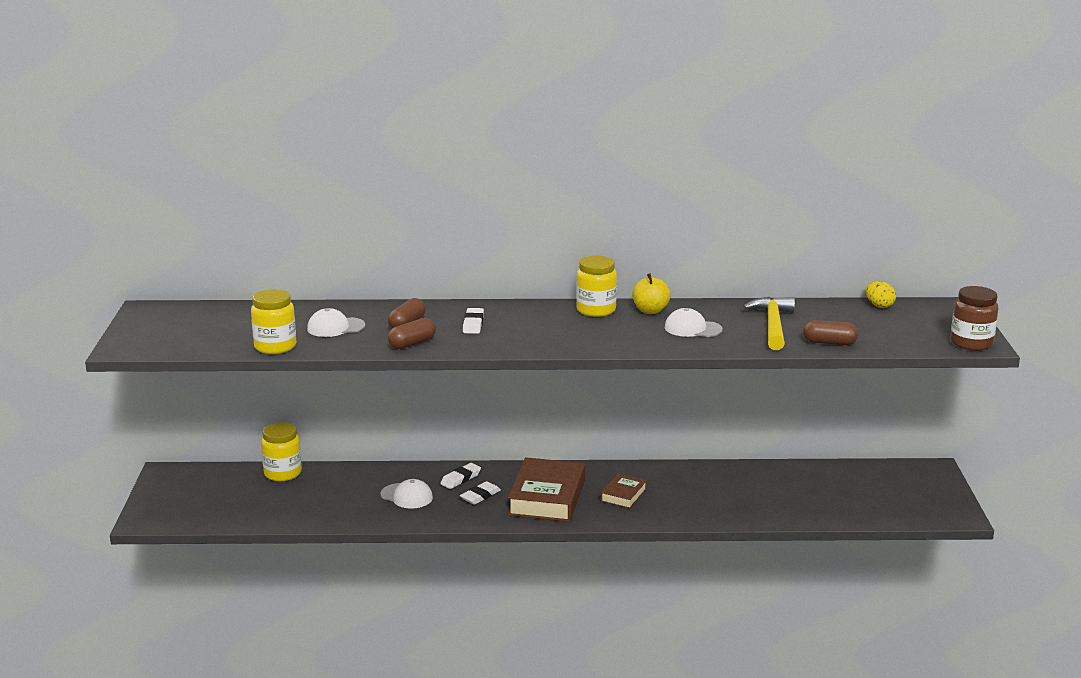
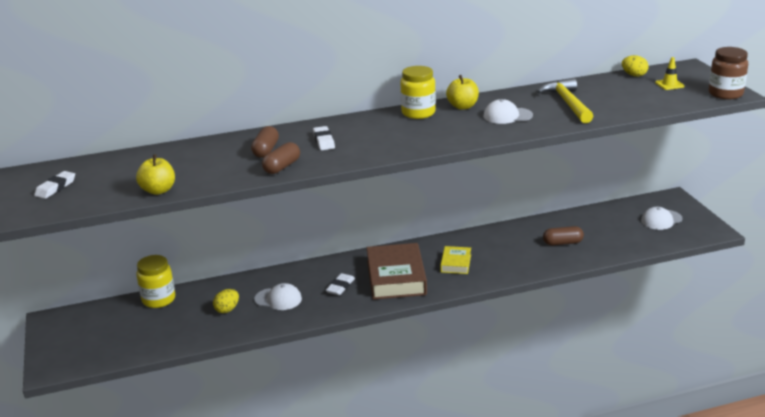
camera: 15 degrees left, 5 degrees up
(275, 347) = (158, 190): yellow jar -> yellow apple
(335, 327) = (203, 163): white cap -> white cap (661, 220)
(348, 496) = (227, 309): none -> yellow egg
(460, 479) = (316, 275): white eraser -> white eraser (55, 188)
(623, 495) = (456, 263): brown book -> yellow book
(829, 343) = (622, 110): brown capsule -> brown capsule (562, 243)
(912, 322) = (669, 84): none -> yellow traffic cone

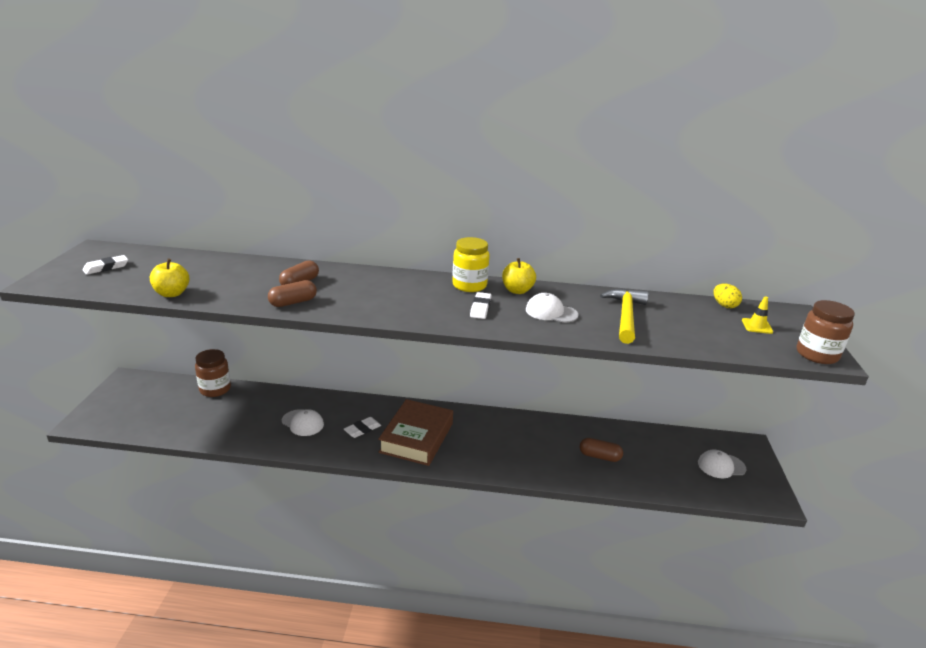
camera: 20 degrees right, 0 degrees up
(159, 299) = (215, 389): yellow jar -> brown jar
(227, 309) = (255, 418): yellow egg -> none
(324, 141) = (357, 288): white eraser -> white eraser (480, 308)
(456, 263) = (481, 442): yellow book -> none

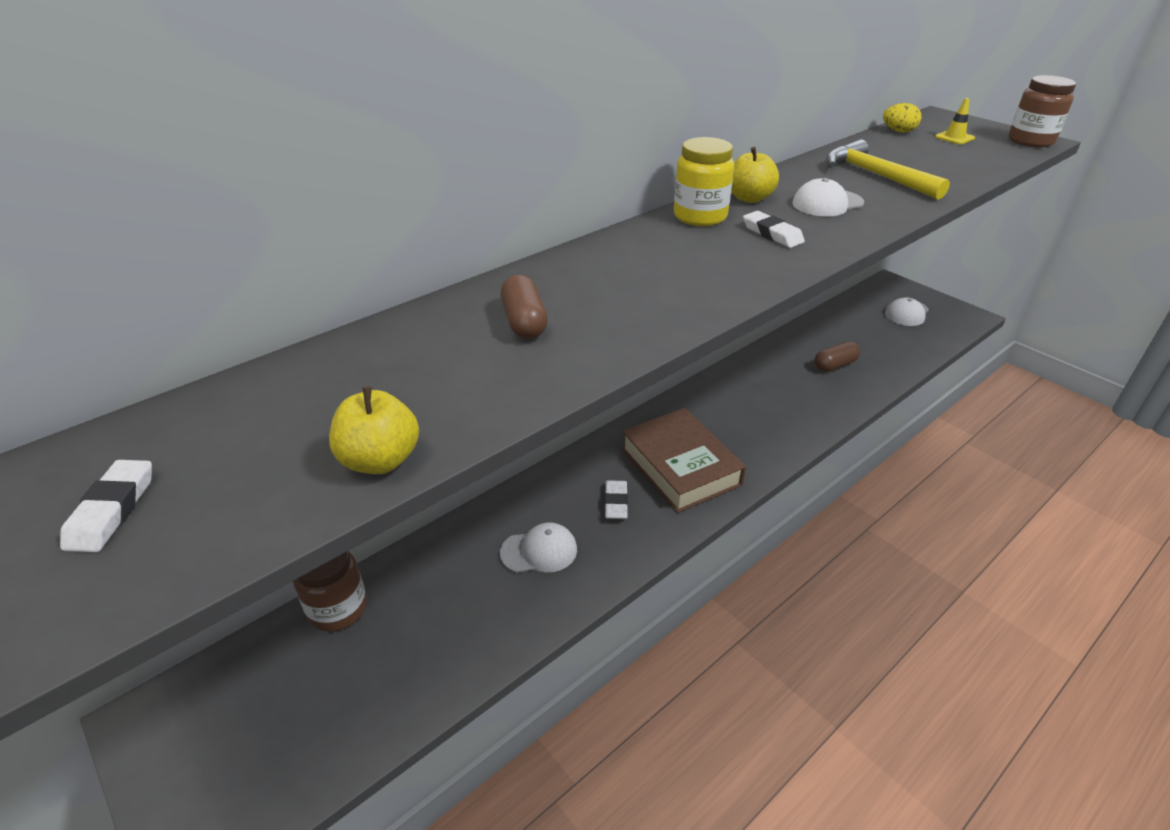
camera: 45 degrees left, 10 degrees up
(293, 302) = (587, 351): brown capsule -> none

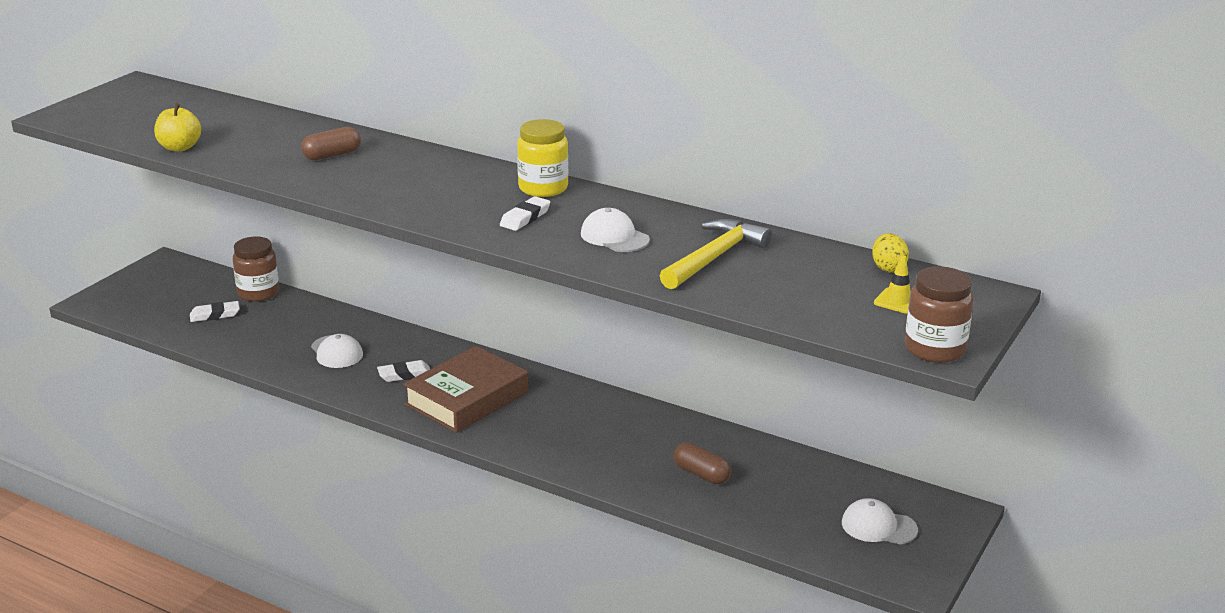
camera: 70 degrees right, 10 degrees down
(112, 510) = (133, 108): white eraser -> white eraser (215, 315)
(749, 198) = (601, 204): yellow apple -> none

